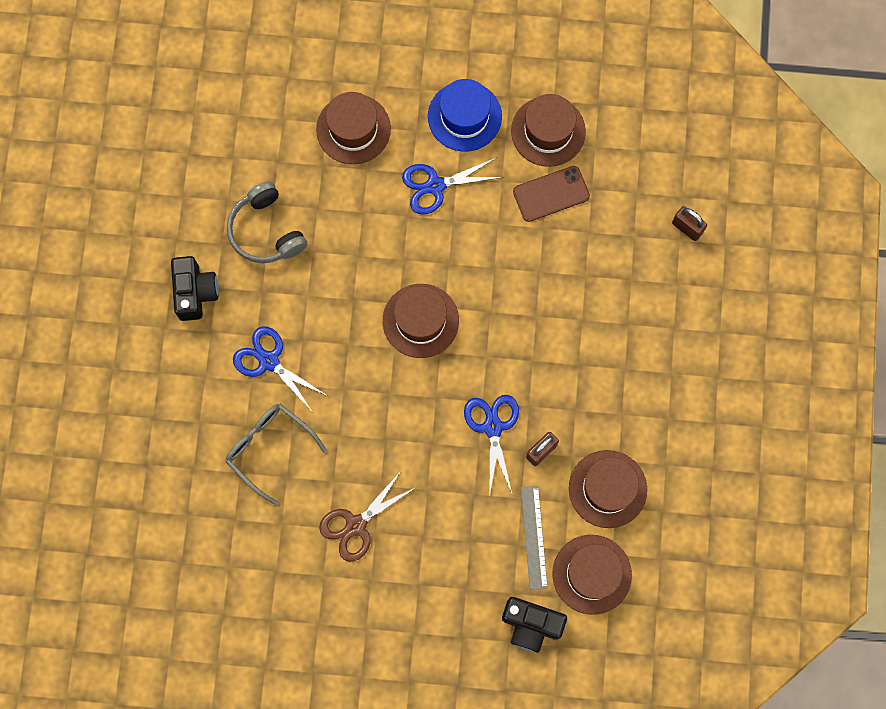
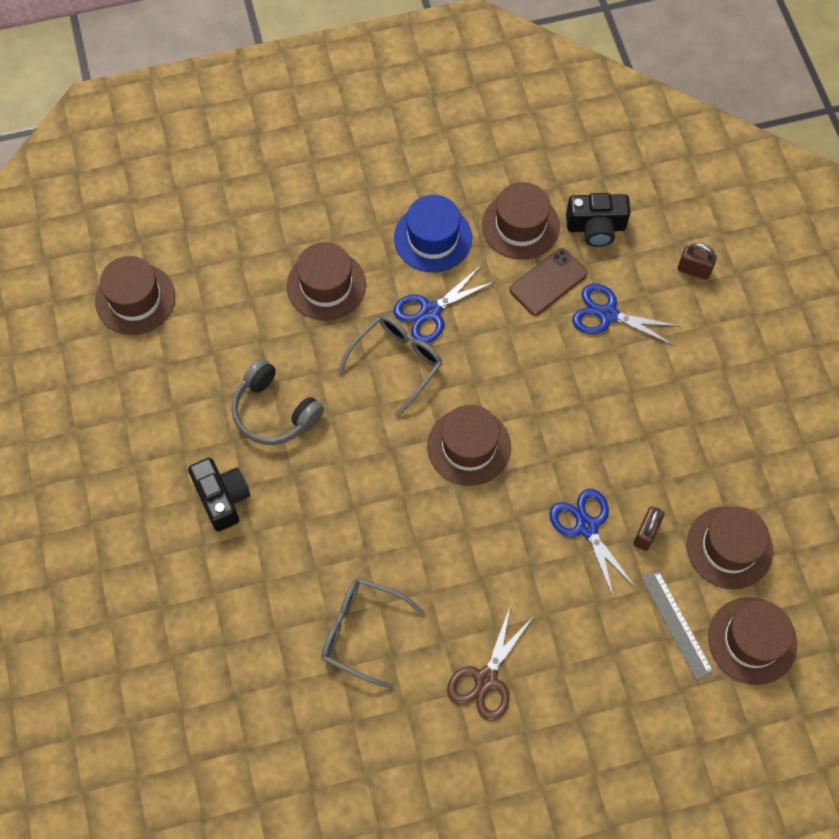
camera: 20 degrees left, 10 degrees down
(183, 85) = (135, 299): none -> brown hat
(269, 361) = (327, 541): blue scissors -> blue scissors (608, 314)
(388, 222) = (397, 362): none -> grey glasses
(531, 625) = (713, 717): black camera -> black camera (596, 227)

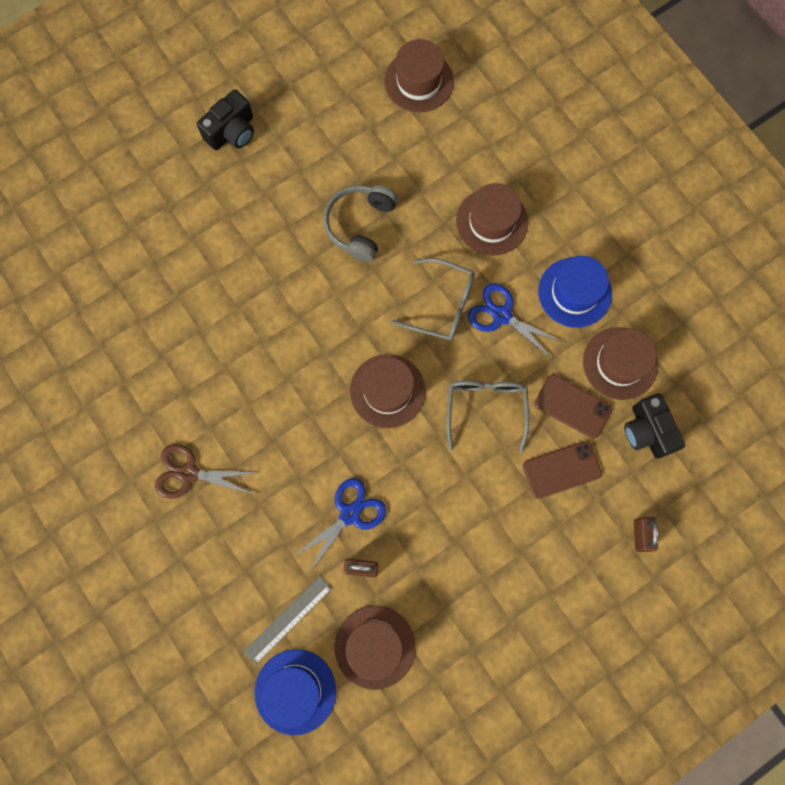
camera: 70 degrees right, 10 degrees up
(222, 498) = (272, 214): black camera -> black camera (232, 132)
(362, 631) = (197, 361): grey glasses -> grey glasses (486, 408)
(608, 314) = (561, 469): blue scissors -> brown phone
(752, 640) = (295, 691): brown hat -> blue hat

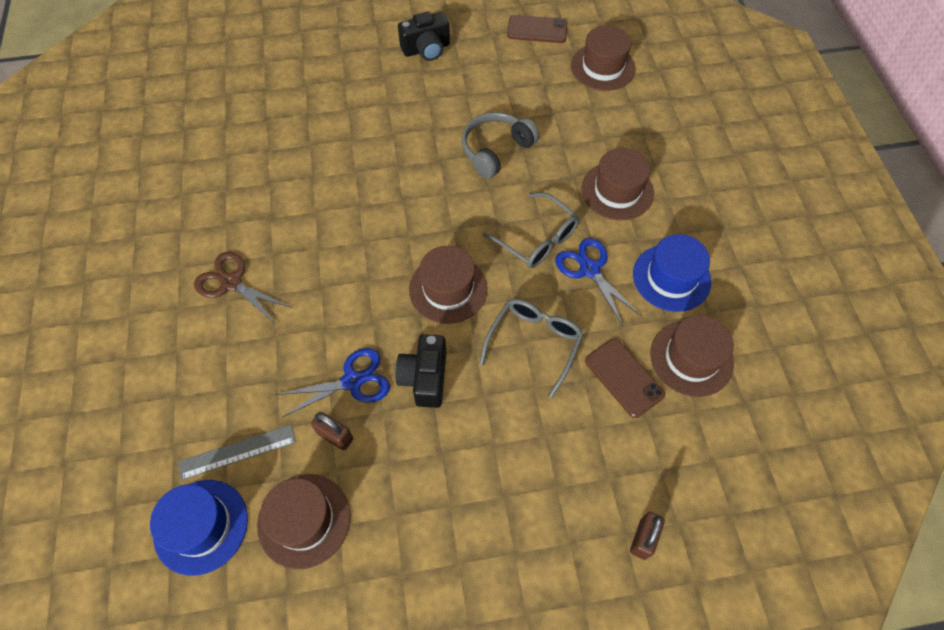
camera: 25 degrees right, 15 degrees down
(561, 469) = (585, 433): brown phone -> brown phone (537, 29)
(647, 431) = (694, 435): black camera -> black camera (425, 378)

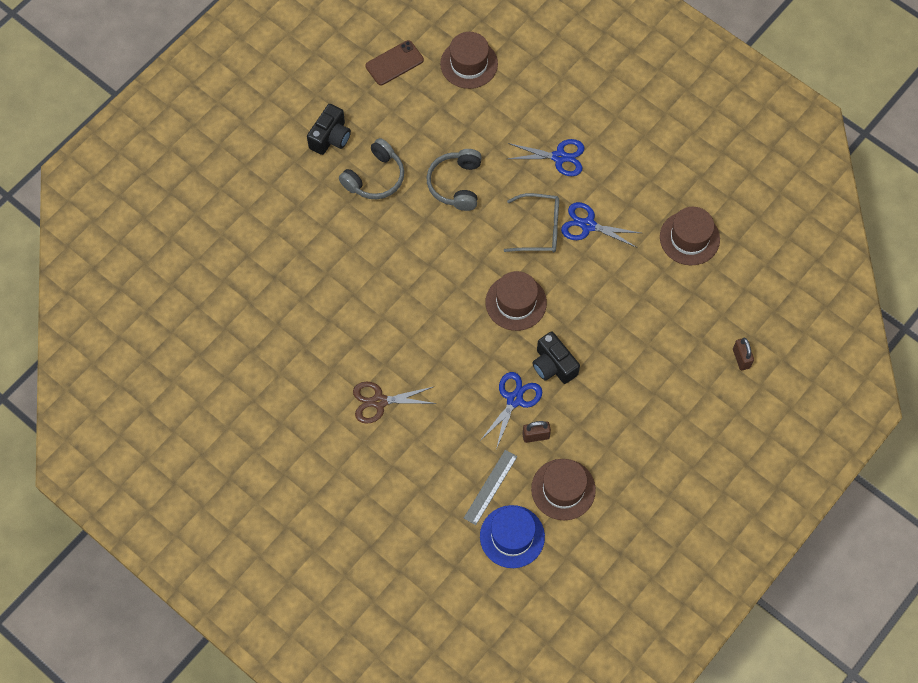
camera: 40 degrees left, 5 degrees up
(430, 100) = (375, 177): none -> grey headphones
(534, 343) = (596, 296): grey glasses -> none
(617, 191) = (559, 157): brown hat -> blue scissors
(624, 377) = (662, 278): brown phone -> none
(671, 277) = (639, 194): blue hat -> none

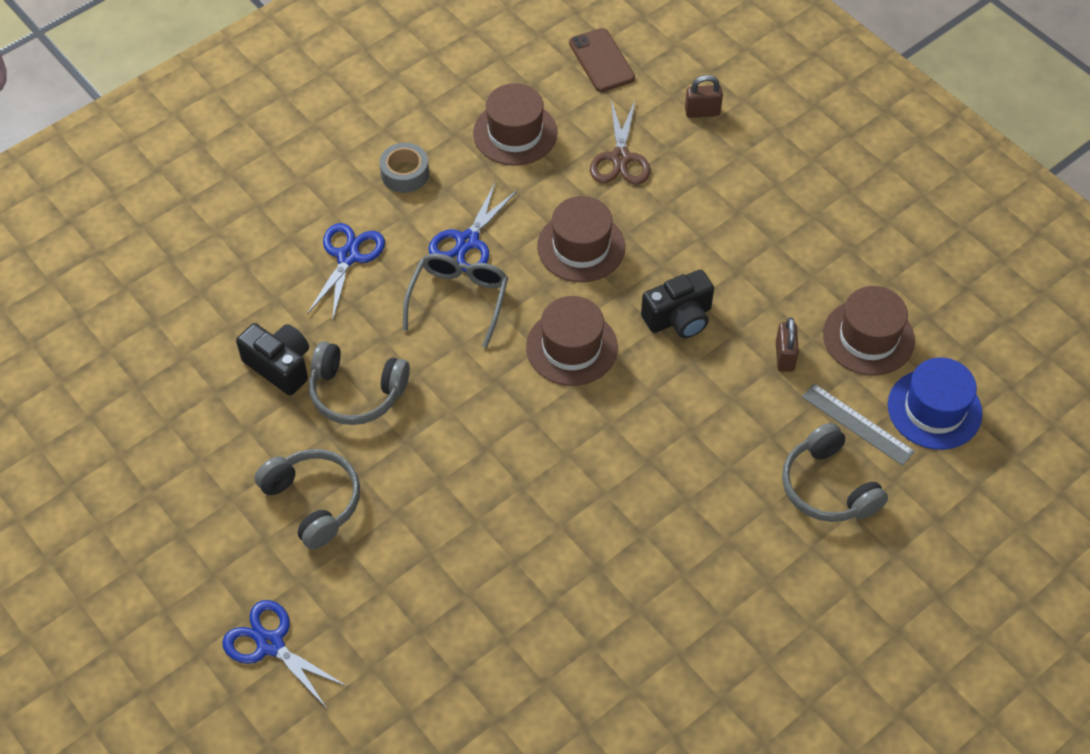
camera: 80 degrees left, 10 degrees down
(330, 137) = (220, 556): black camera -> black camera (280, 366)
(379, 401) = (704, 550): brown scissors -> brown scissors (620, 158)
(394, 63) = (112, 444): brown phone -> brown phone (601, 60)
(438, 472) = (828, 487): none -> grey headphones
(469, 64) = (151, 344): brown hat -> brown hat (581, 247)
(514, 399) = (725, 373): blue scissors -> blue scissors (270, 644)
(636, 176) = (405, 174): none -> grey tape

